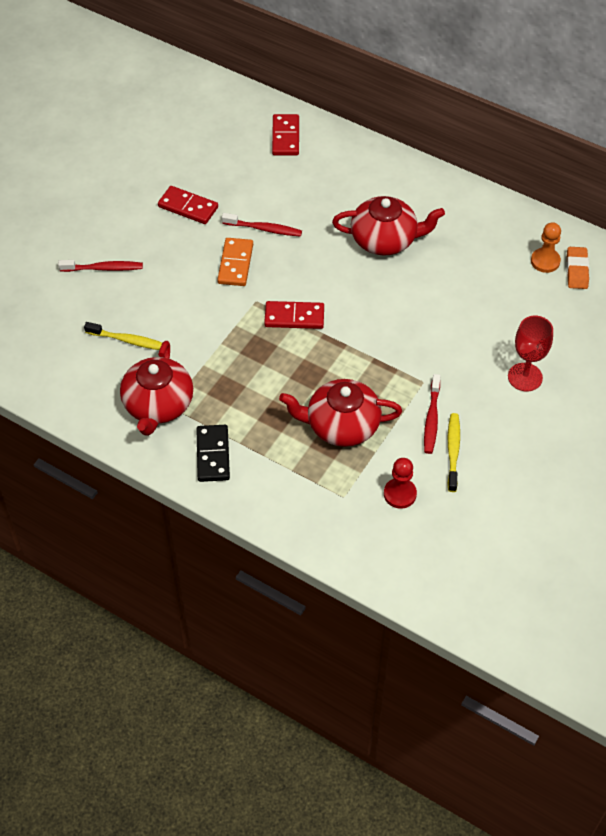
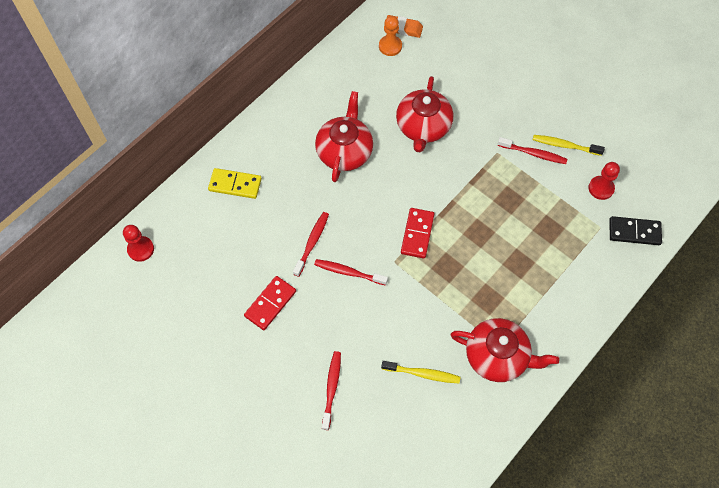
camera: 80 degrees left, 10 degrees up
(129, 341) = (422, 374): yellow toothbrush -> yellow toothbrush turned 75 degrees clockwise
(213, 455) = (553, 318): black domino -> black domino (634, 232)
(229, 102) = (141, 249): none -> red pawn
(235, 264) = (348, 272): orange domino -> red toothbrush
(286, 137) = (202, 208): red domino -> none
(319, 157) = (235, 185): none -> yellow domino
(341, 425) = (533, 217): red teapot -> red teapot (423, 127)
(525, 377) = (501, 85): red goblet -> none

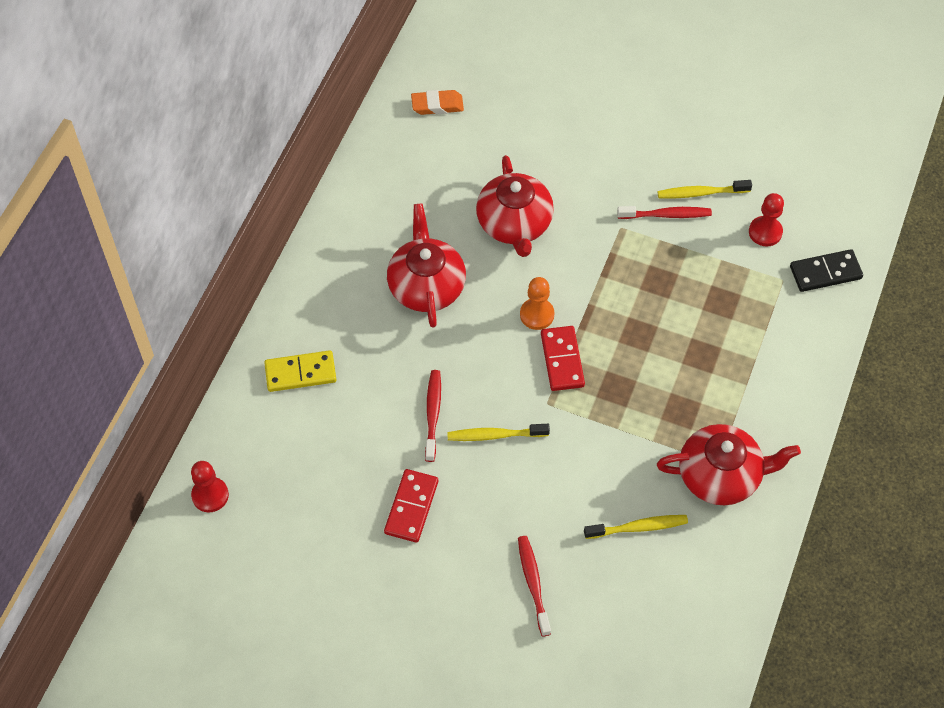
camera: 20 degrees left, 5 degrees down
(348, 272) = (495, 435): red toothbrush -> yellow toothbrush
(390, 46) = (429, 133): orange pawn -> orange pawn (537, 315)

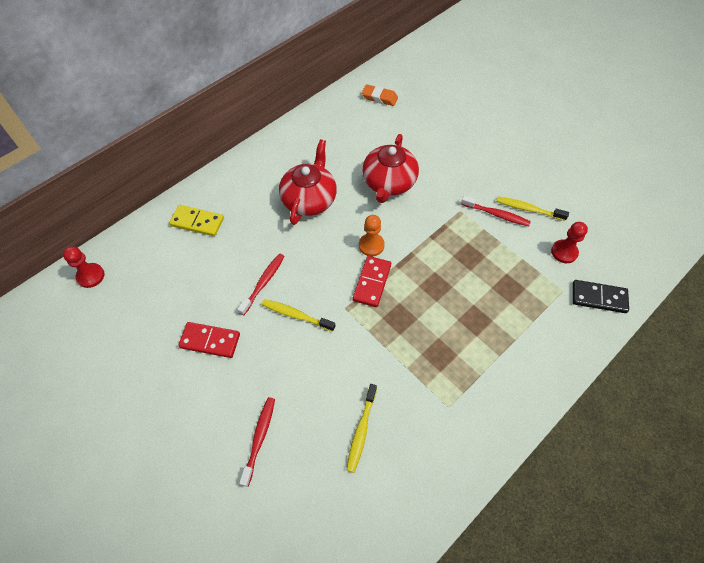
camera: 25 degrees right, 0 degrees up
(411, 507) = (210, 341): red domino -> red domino turned 60 degrees clockwise
(638, 527) = (361, 430): yellow toothbrush -> yellow toothbrush turned 90 degrees clockwise
(720, 475) = (445, 418): red teapot -> none

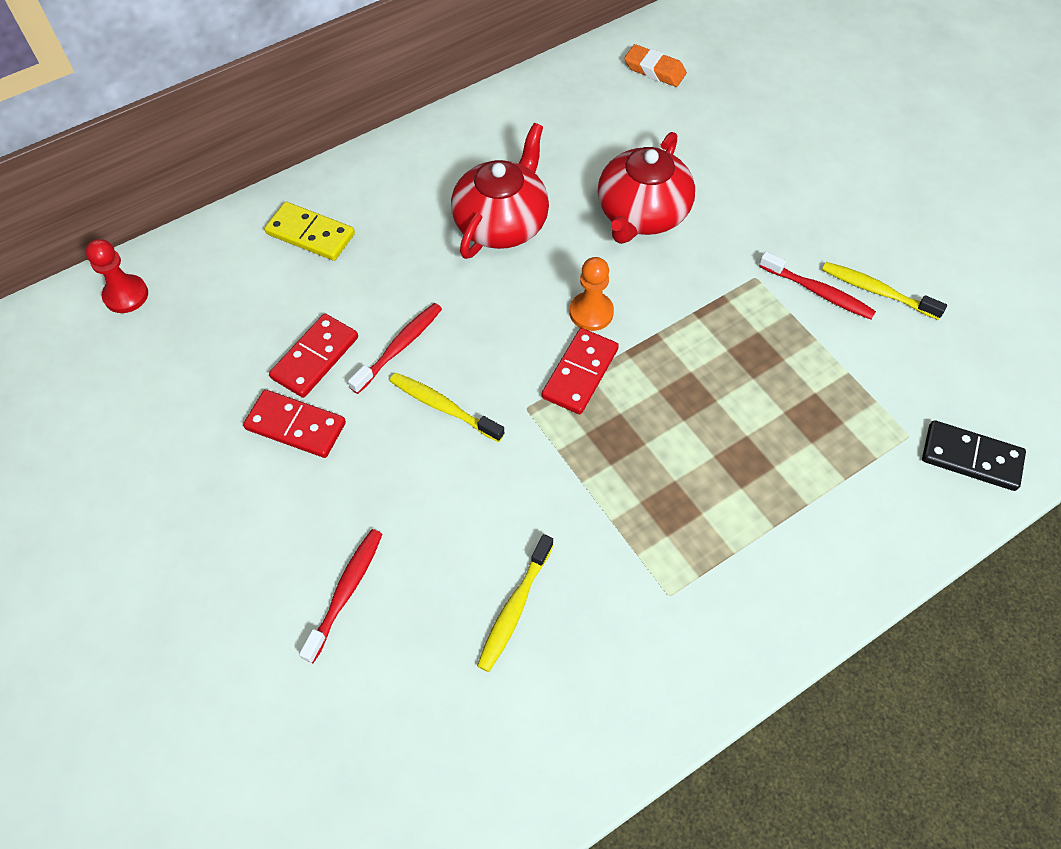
camera: 10 degrees right, 0 degrees up
(214, 297) = (315, 358): none -> red domino
(564, 252) = (925, 372): red pawn -> none

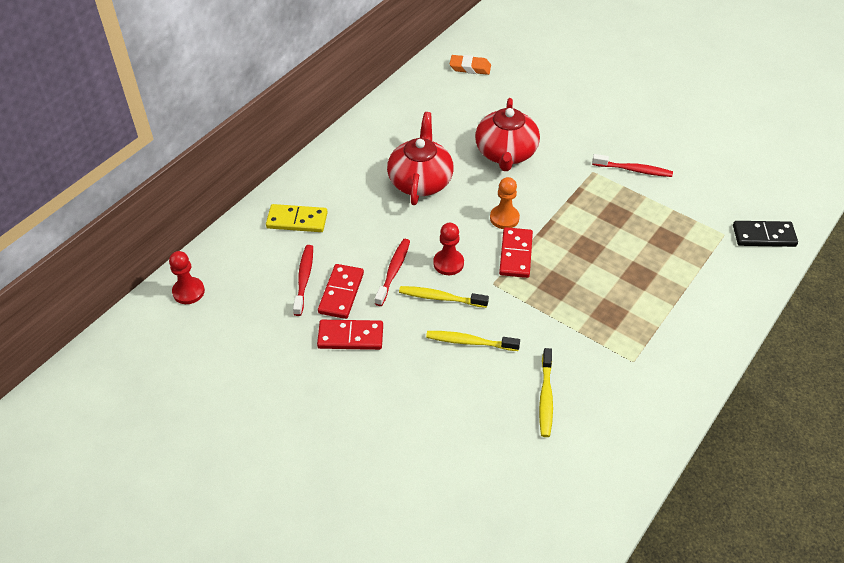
camera: 20 degrees left, 10 degrees down
(346, 592) = (436, 422): red toothbrush -> red toothbrush (304, 279)
(479, 358) = (448, 263): none -> red pawn
(877, 291) = (667, 160): yellow toothbrush -> yellow toothbrush (469, 342)

